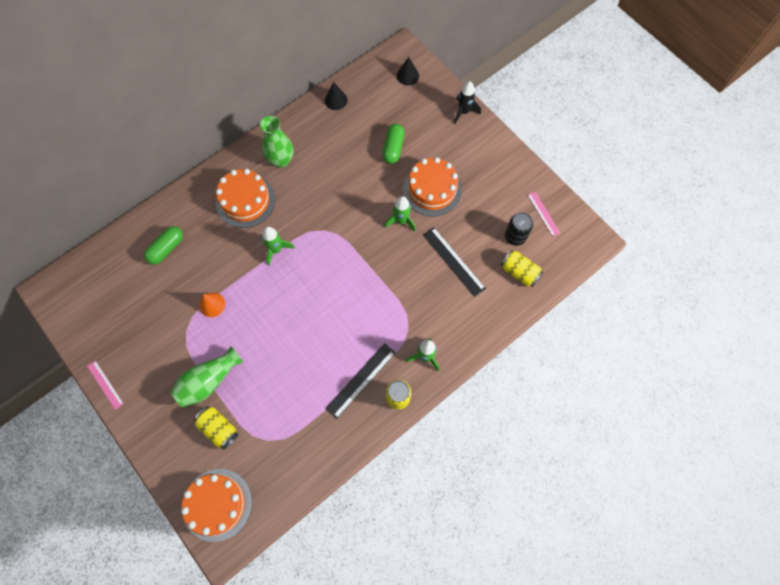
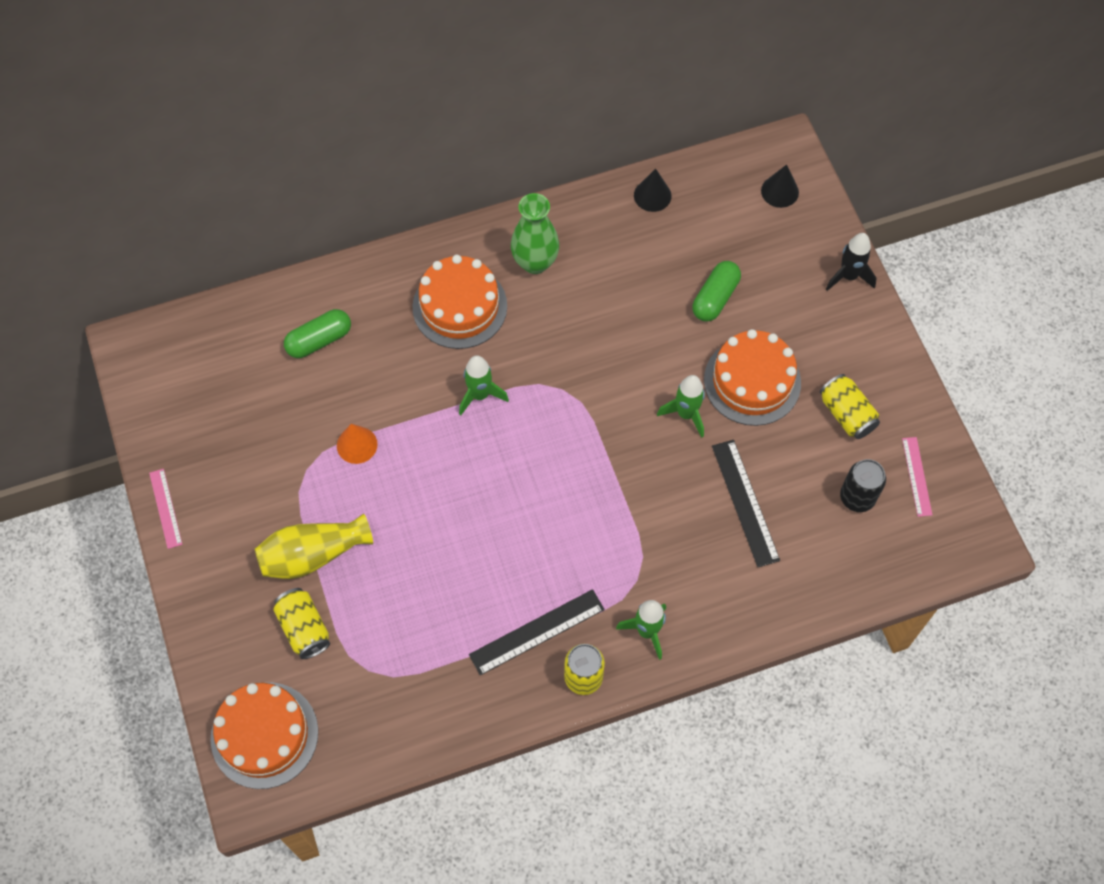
camera: 20 degrees right, 5 degrees down
(208, 381) = (313, 555): green vase -> yellow vase
(519, 272) = (843, 554): yellow can -> yellow can (846, 414)

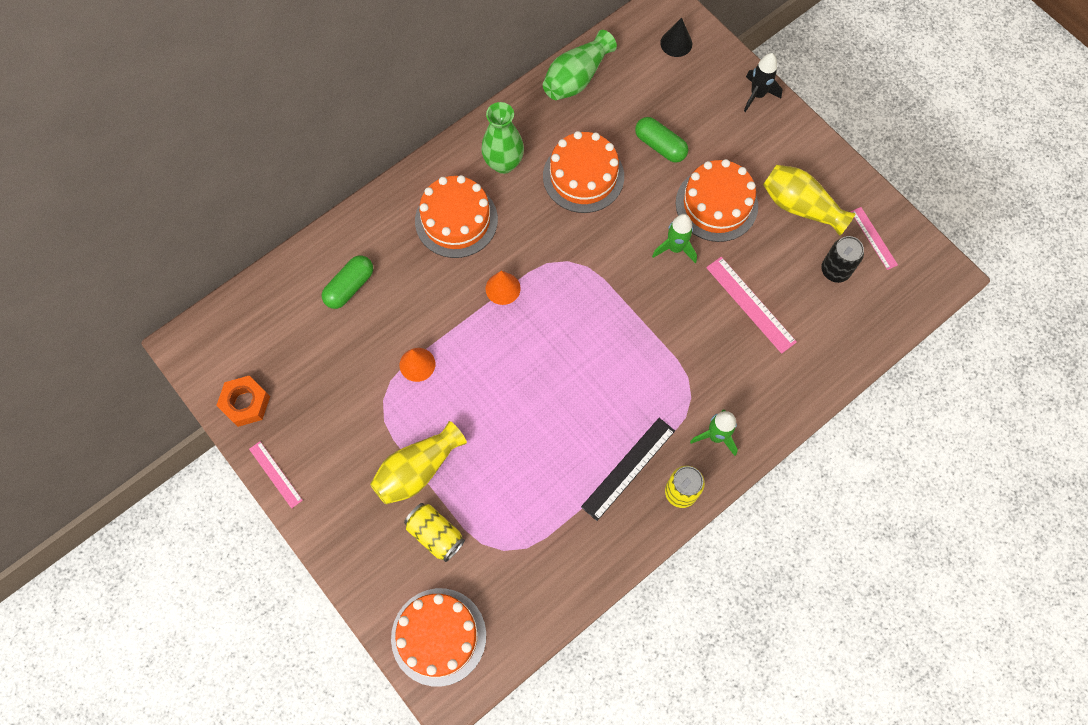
camera: 20 degrees left, 5 degrees up
(164, 425) = (245, 403): none -> orange nut
(480, 395) = (503, 288): green rocket -> orange cone
(616, 304) = (583, 176): none -> orange cake
(652, 195) = (576, 78): black cone -> green vase
(715, 298) = (660, 146): green capsule -> green capsule turned 60 degrees counterclockwise
(745, 502) = (750, 304): black ruler -> pink ruler
(846, 414) = (800, 206): yellow can -> yellow vase

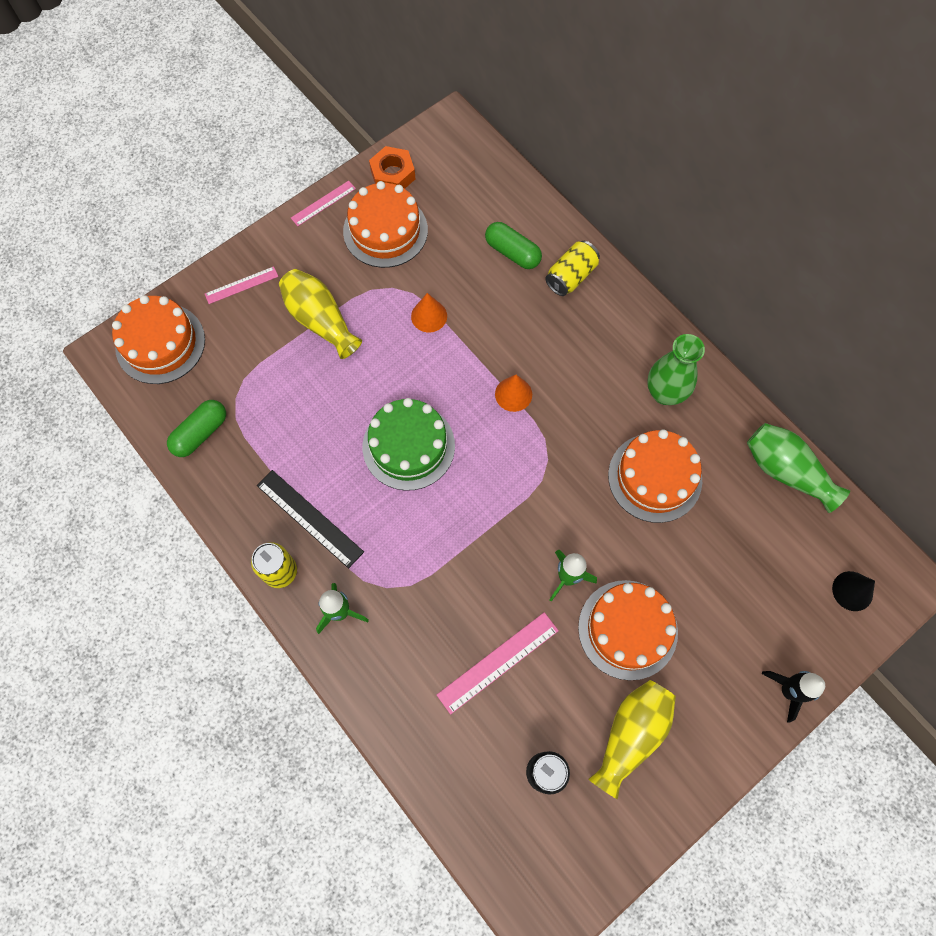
camera: 90 degrees right, 0 degrees up
(435, 534) = (256, 338): yellow can -> yellow can (571, 276)
(456, 220) = (592, 347): orange cake -> orange cake (385, 230)
(555, 380) = (408, 446): none -> green cake
(660, 146) = (702, 565): green capsule -> green capsule (200, 433)
(873, 238) = (591, 828): pink ruler -> pink ruler (241, 285)

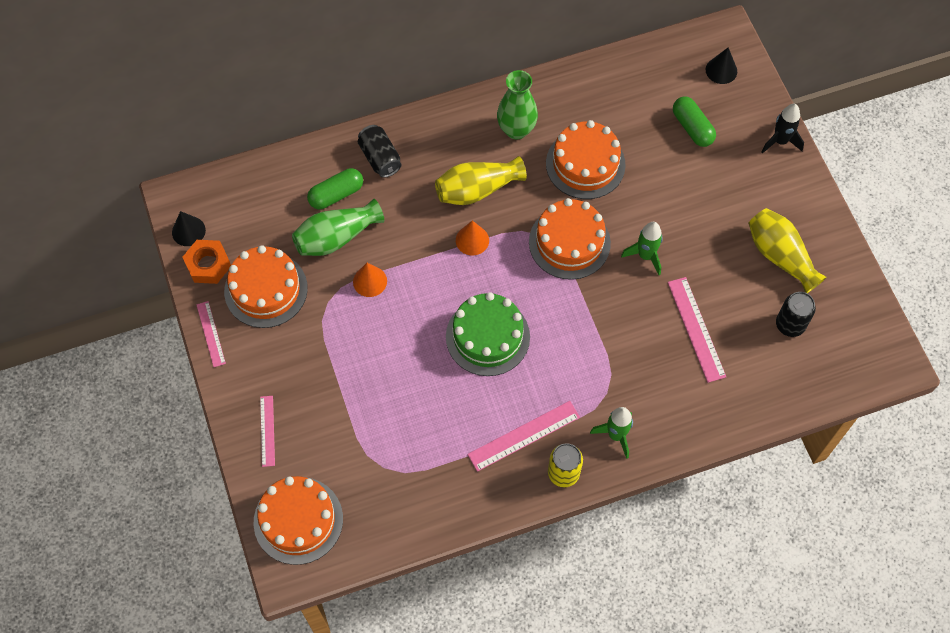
camera: 70 degrees left, 5 degrees down
(200, 433) = (406, 507): green capsule -> green capsule (692, 128)
(309, 518) = (524, 436): black ruler -> pink ruler
(320, 320) = (335, 372): yellow vase -> yellow vase (477, 190)
(421, 146) = (188, 231): none -> black cone
(571, 276) = (380, 158): yellow can -> black can
(627, 629) = (700, 228): orange cake -> orange cake (569, 242)
(786, 471) = (614, 74): green vase -> green vase (336, 237)

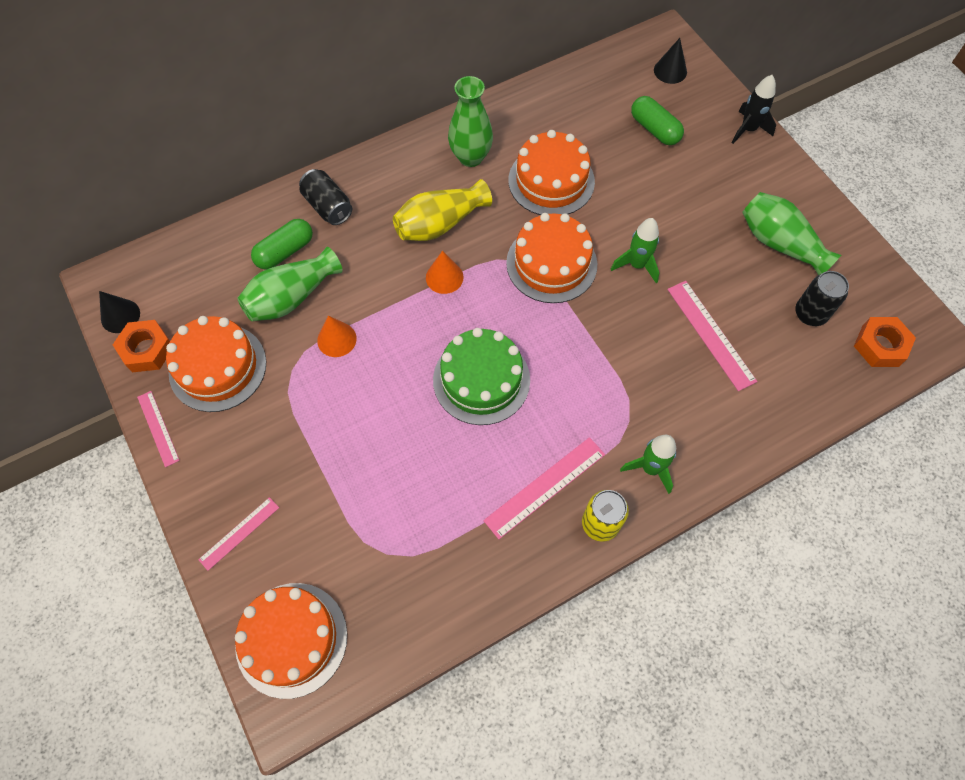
camera: 10 degrees left, 0 degrees up
(267, 431) = (239, 533): pink ruler -> pink ruler turned 60 degrees clockwise
(780, 256) = (780, 243): yellow vase -> green vase
(844, 363) = (880, 346): none -> orange nut

